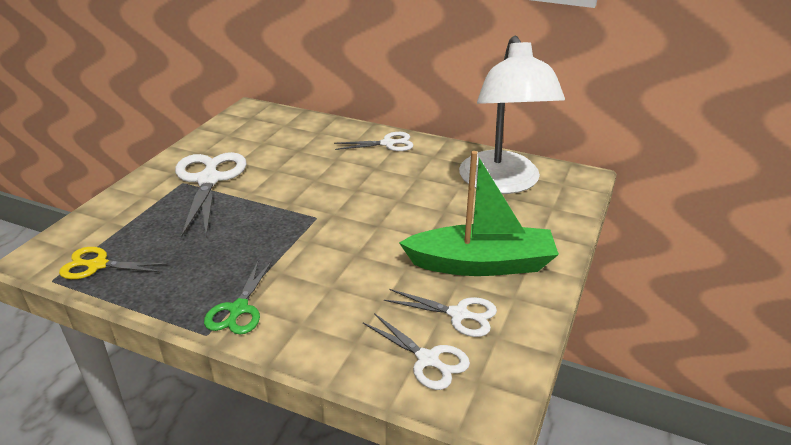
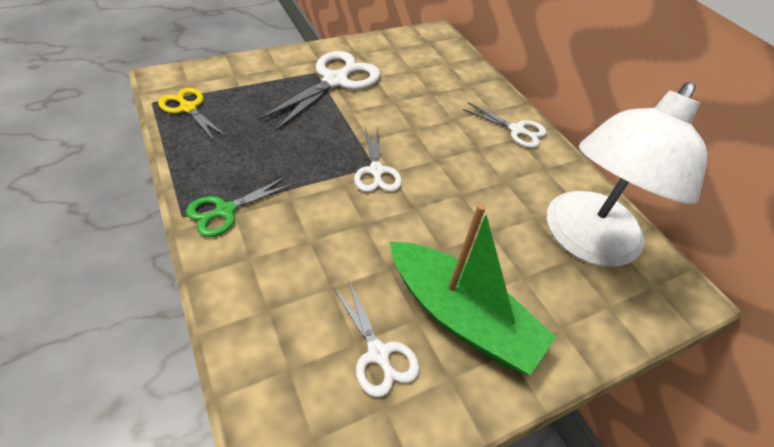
camera: 35 degrees right, 15 degrees up
(428, 360) = (299, 378): white scissors -> white scissors (376, 171)

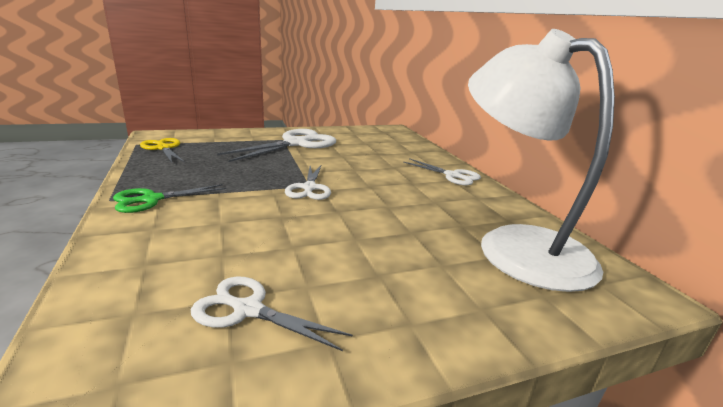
camera: 10 degrees right, 25 degrees down
(378, 354) = (248, 310): white scissors -> white scissors turned 135 degrees clockwise
(461, 316) = (360, 288): green boat -> none
(585, 241) = (516, 245): white lamp -> white lamp turned 105 degrees clockwise

